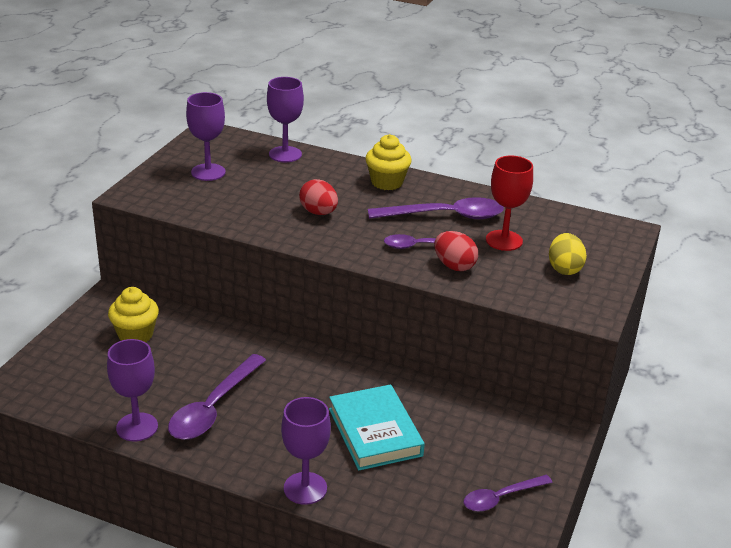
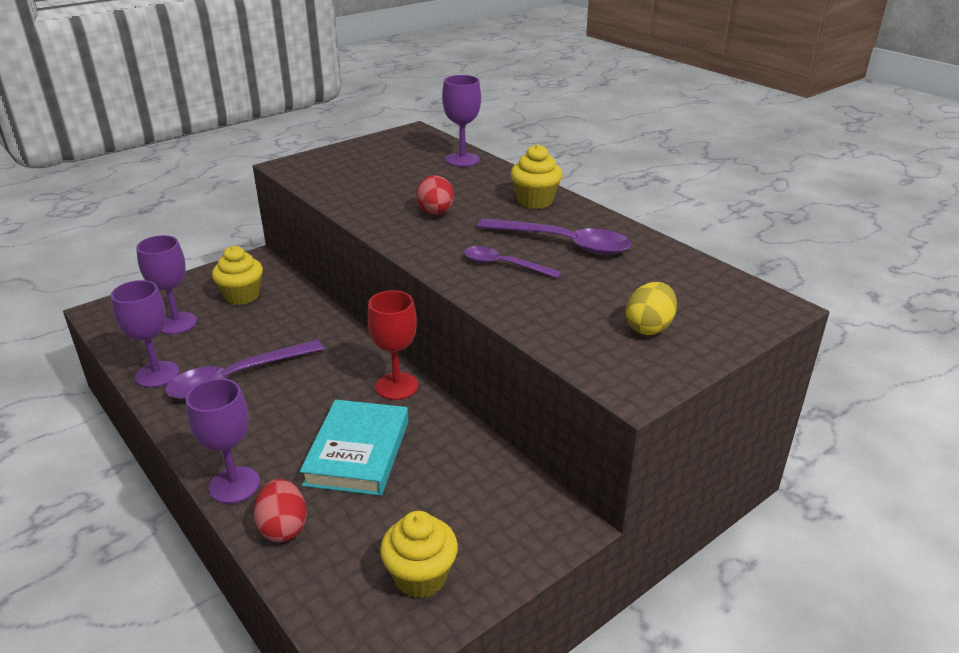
camera: 30 degrees right, 0 degrees up
(208, 172) = (375, 161): purple goblet -> purple goblet (177, 323)
(454, 266) = (520, 292): red egg -> red egg (283, 527)
(500, 498) = (420, 577): purple spoon -> yellow cupcake
(504, 240) = (605, 281): red goblet -> red goblet (396, 386)

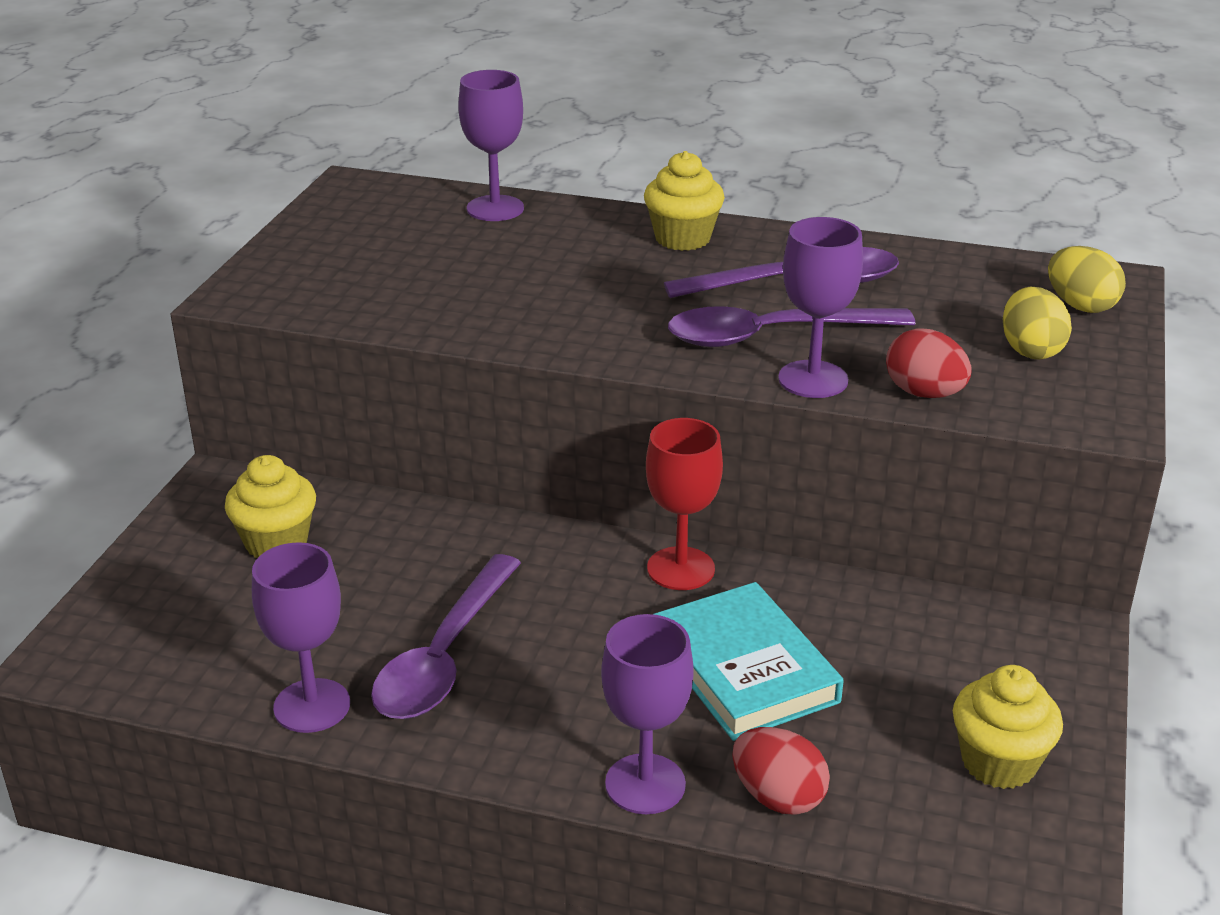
camera: 35 degrees left, 0 degrees up
(177, 323) = (228, 623): purple goblet -> purple goblet (813, 379)
(435, 213) = (579, 296): red egg -> red egg (924, 393)
(503, 265) = (771, 336): purple spoon -> purple spoon, size x1.63
(726, 314) = (1080, 306): none -> yellow egg

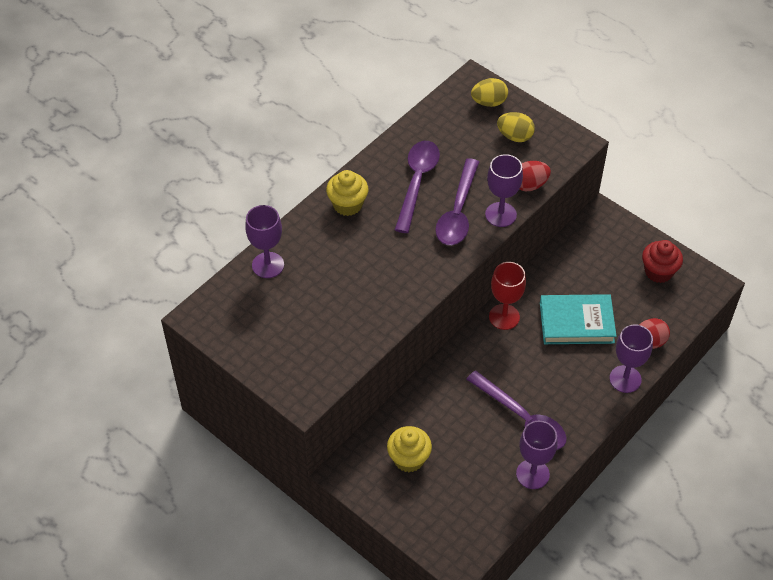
camera: 65 degrees left, 20 degrees up
(998, 762) = (658, 272): yellow cupcake -> red cupcake

